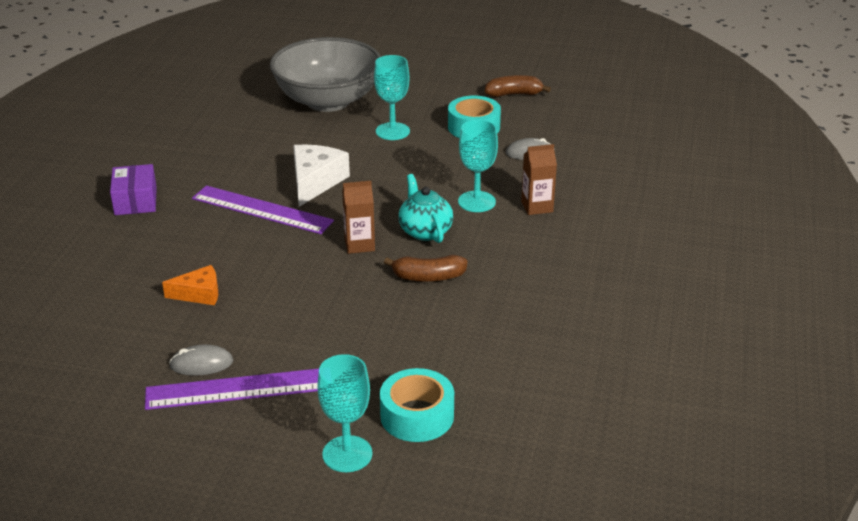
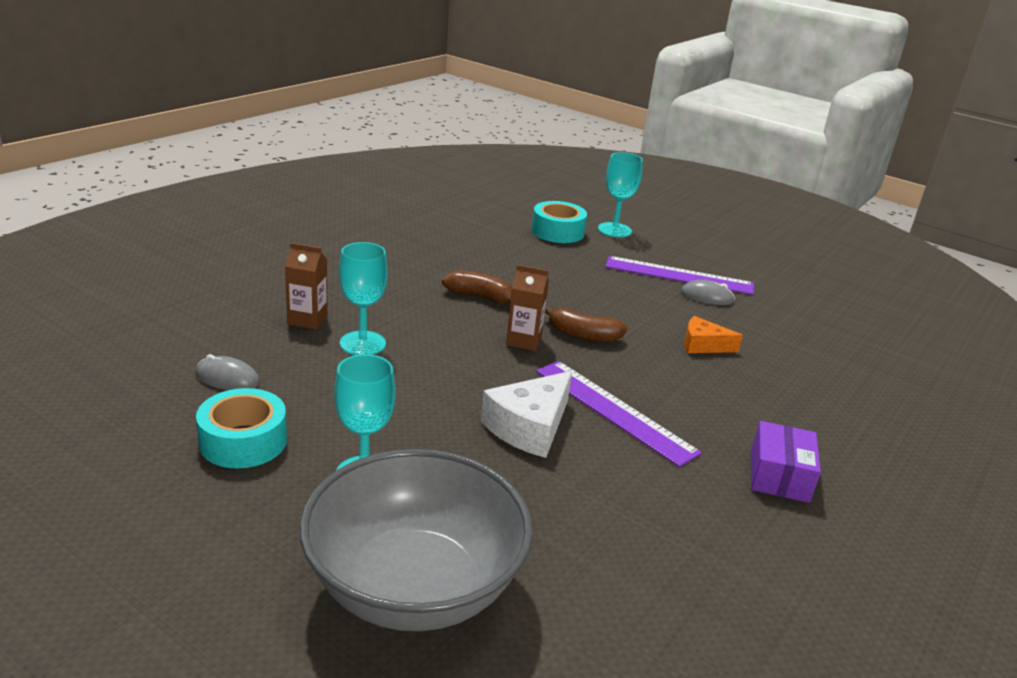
camera: 160 degrees left, 5 degrees down
(425, 231) = (447, 333): turquoise teapot -> none
(514, 94) = (100, 483): brown banana -> brown banana (583, 335)

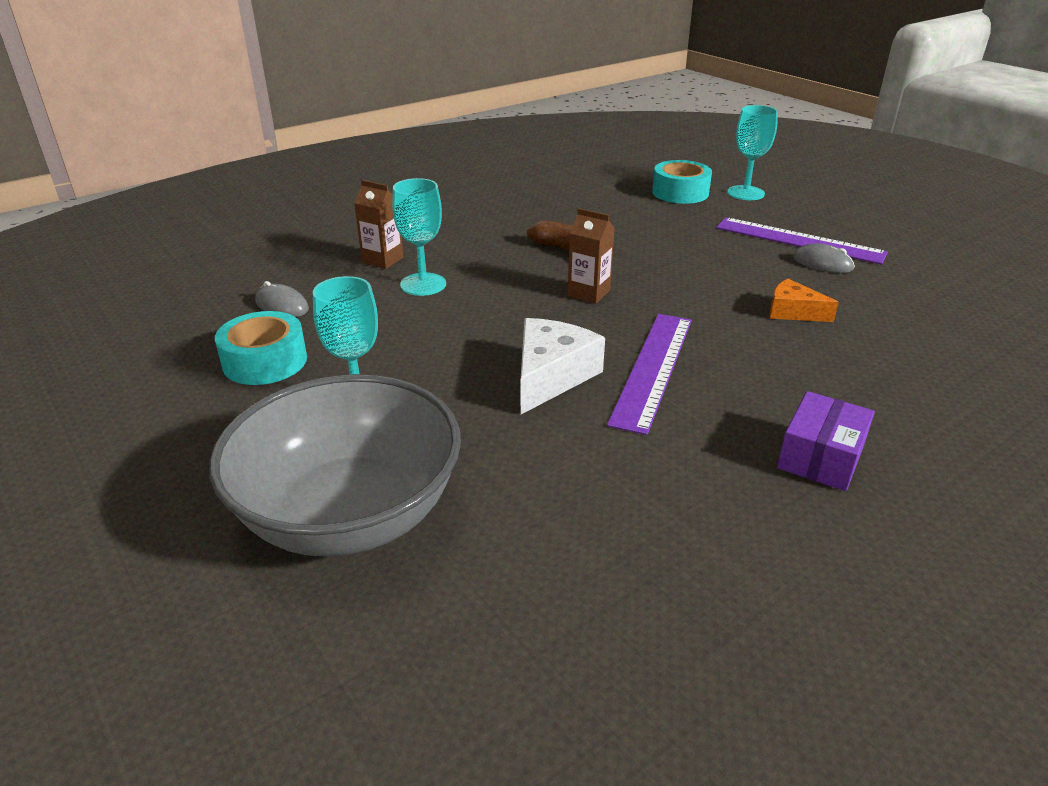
camera: 20 degrees right, 5 degrees up
(529, 427) = (551, 376): white cheese -> white cheese turned 150 degrees clockwise
(583, 335) = (656, 292): brown banana -> none
(614, 410) = (653, 369): purple ruler -> purple ruler turned 45 degrees clockwise

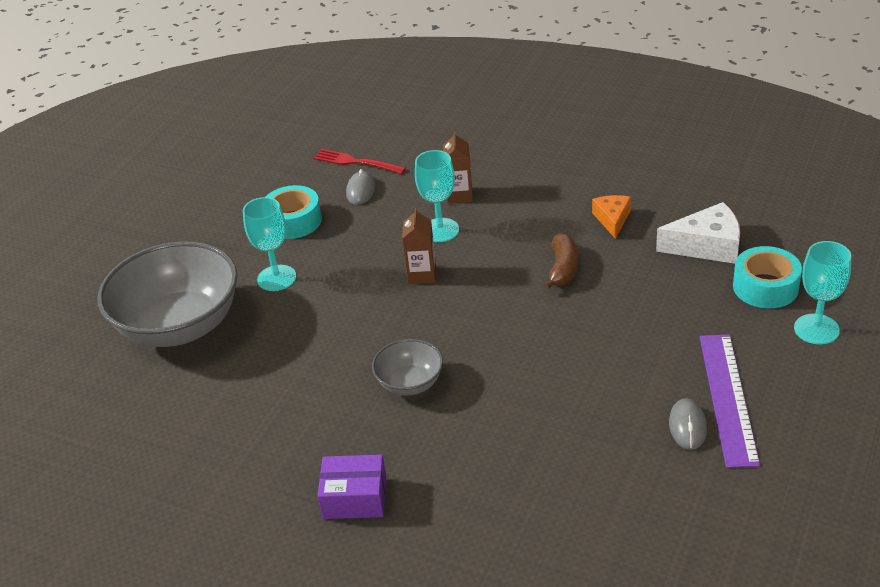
camera: 65 degrees right, 5 degrees up
(224, 294) = (355, 162): none -> red fork
(551, 376) = (364, 340): white cheese -> white cheese (707, 246)
(588, 293) = (497, 311): brown carton -> brown carton (422, 274)
(653, 369) = (410, 383): purple ruler -> grey bowl
(793, 312) = (565, 432): orange cheese -> orange cheese (612, 219)

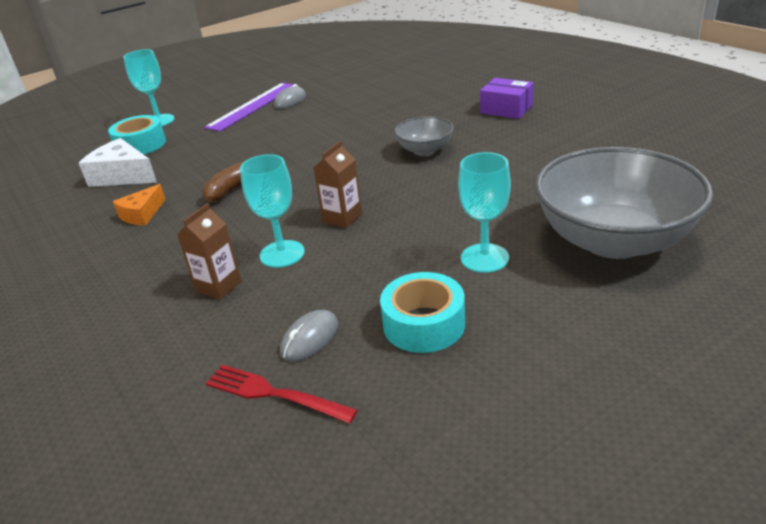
camera: 150 degrees left, 5 degrees down
(355, 162) = (273, 394): red fork -> red fork turned 150 degrees clockwise

